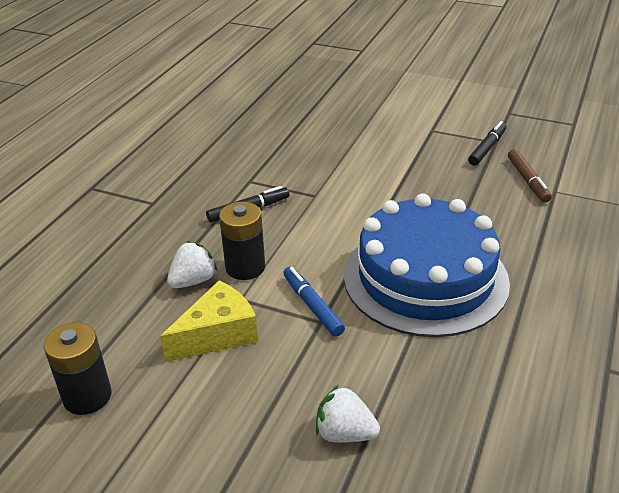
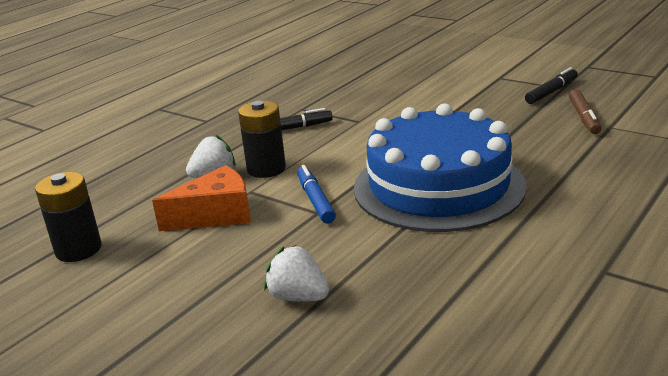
camera: 15 degrees right, 10 degrees down
(218, 334) = (216, 215): yellow cheese -> orange cheese

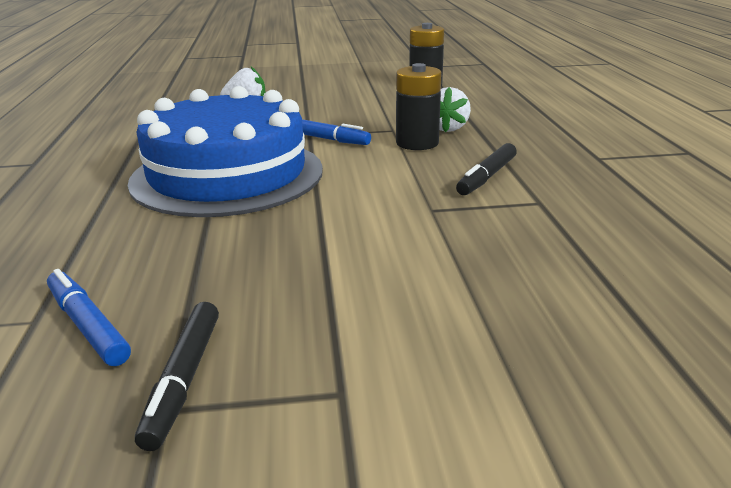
camera: 135 degrees right, 0 degrees up
(216, 215) = (382, 114): orange cheese -> none
(584, 117) = (88, 326): brown marker -> blue marker

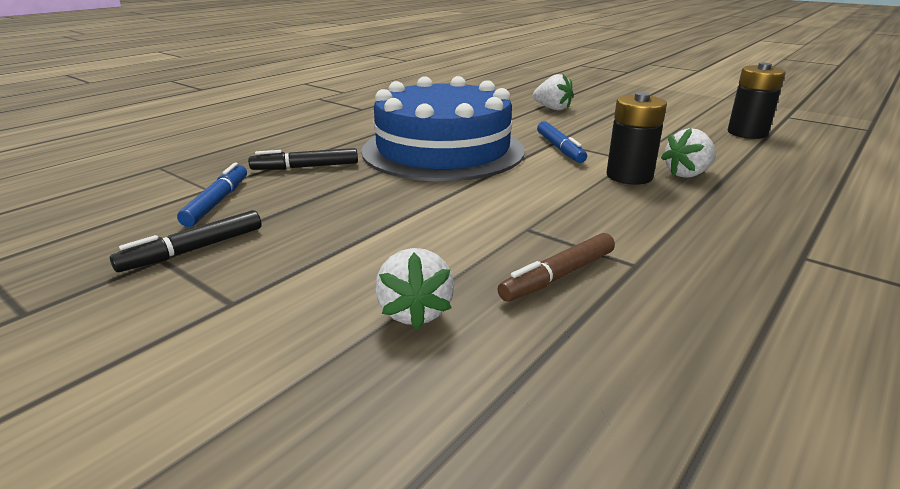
camera: 45 degrees right, 0 degrees up
(487, 177) = (632, 225): black marker -> black marker (305, 167)
(490, 306) = (415, 312): none -> white strawberry
(517, 232) = (558, 276): none -> brown marker

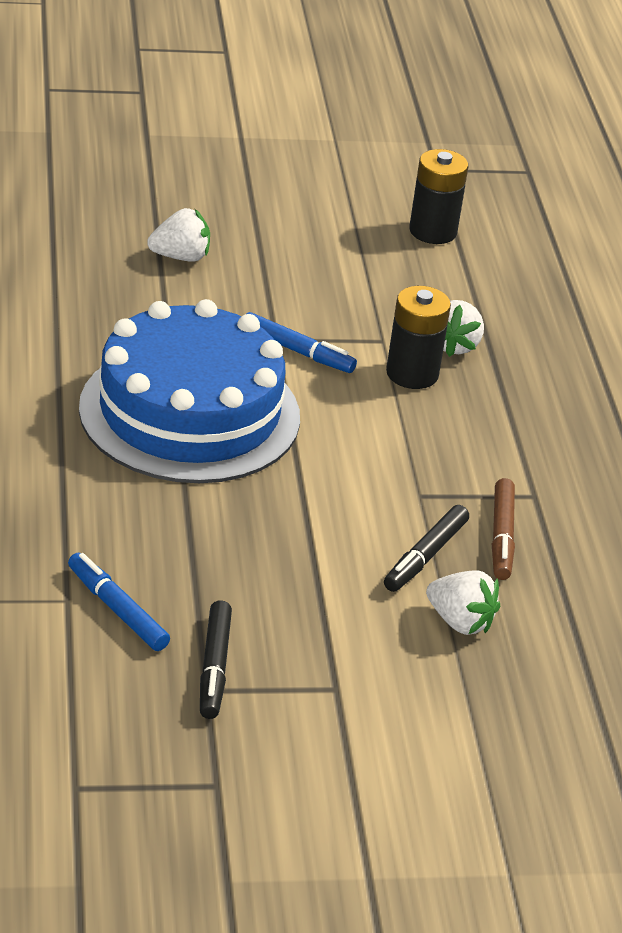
camera: 50 degrees left, 10 degrees up
(305, 167) = (101, 516): black marker -> black marker (425, 556)

